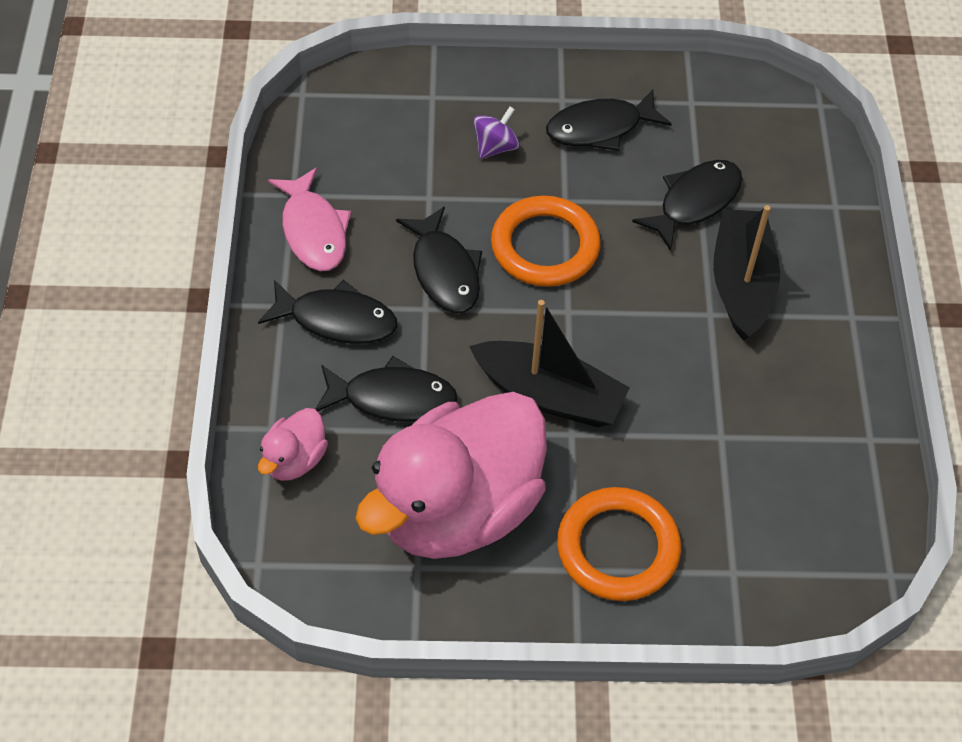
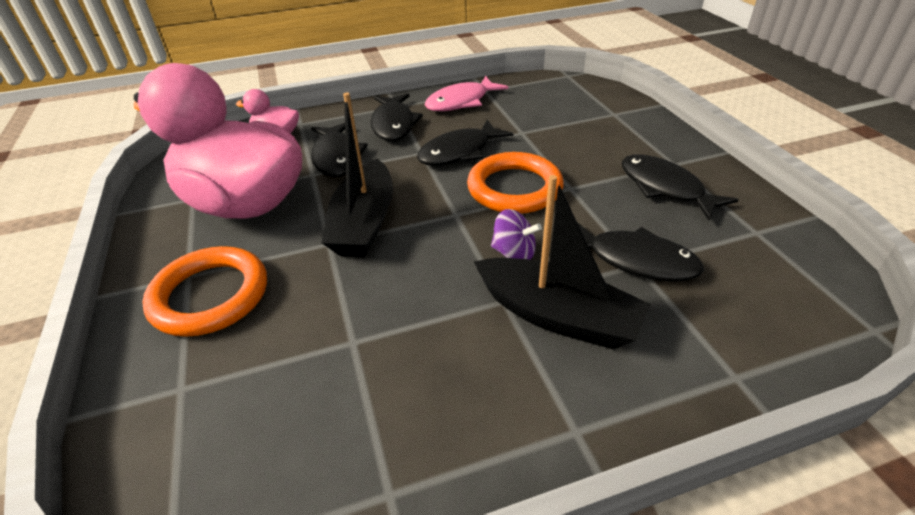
camera: 75 degrees right, 15 degrees down
(495, 147) = (593, 146): purple spinning top -> purple spinning top (514, 253)
(741, 284) = (557, 316): black boat -> black boat turned 45 degrees clockwise

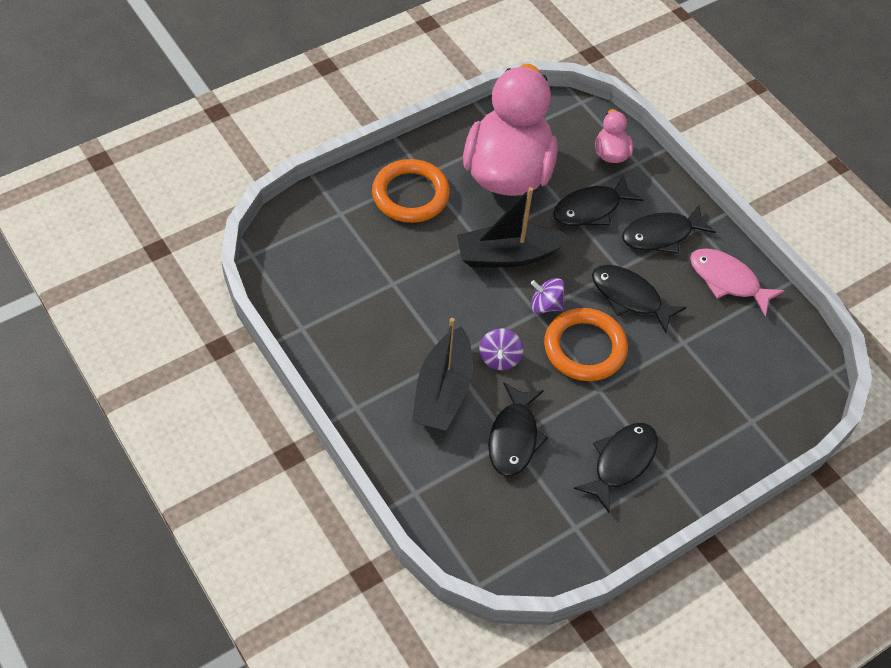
camera: 70 degrees right, 15 degrees up
(448, 206) = (546, 305): none -> purple spinning top

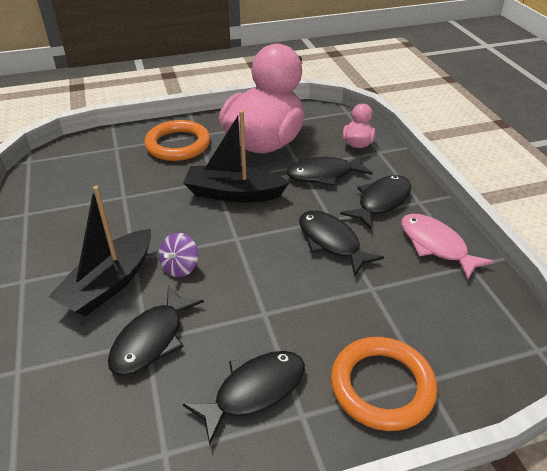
camera: 20 degrees right, 15 degrees down
(546, 305) = (247, 234): purple spinning top -> none
(585, 348) = (267, 274): orange ring -> orange ring (382, 386)
(661, 235) = (381, 201): black fish -> black fish turned 135 degrees clockwise

